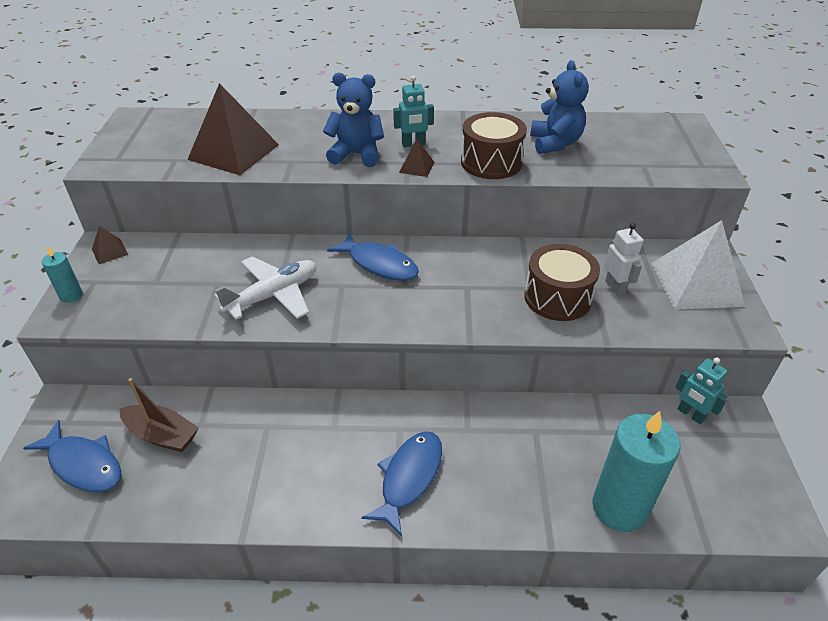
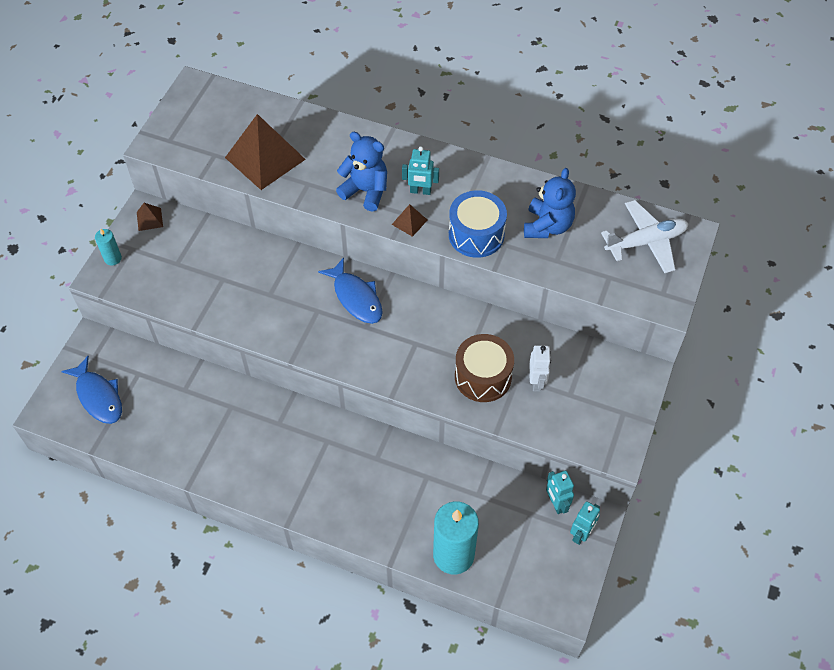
camera: 20 degrees right, 15 degrees up
(162, 435) = (156, 390): brown boat -> none
(273, 295) = (261, 305): white plane -> white plane (646, 242)
(409, 478) = (316, 482): blue fish -> none
(491, 162) = (476, 234): brown drum -> blue drum
(696, 284) = (608, 400): white pyramid -> none
(739, 437) = (581, 534): none -> turquoise robot

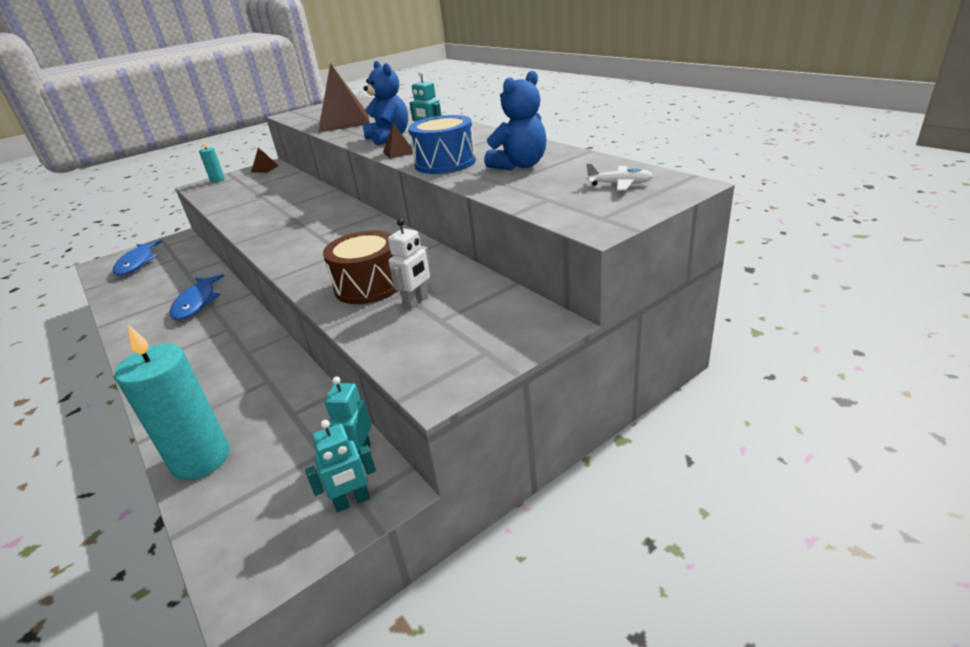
camera: 35 degrees right, 25 degrees down
(356, 297) = (335, 220): blue fish -> blue fish (197, 303)
(646, 242) = (620, 184): white plane -> white plane, size x0.54

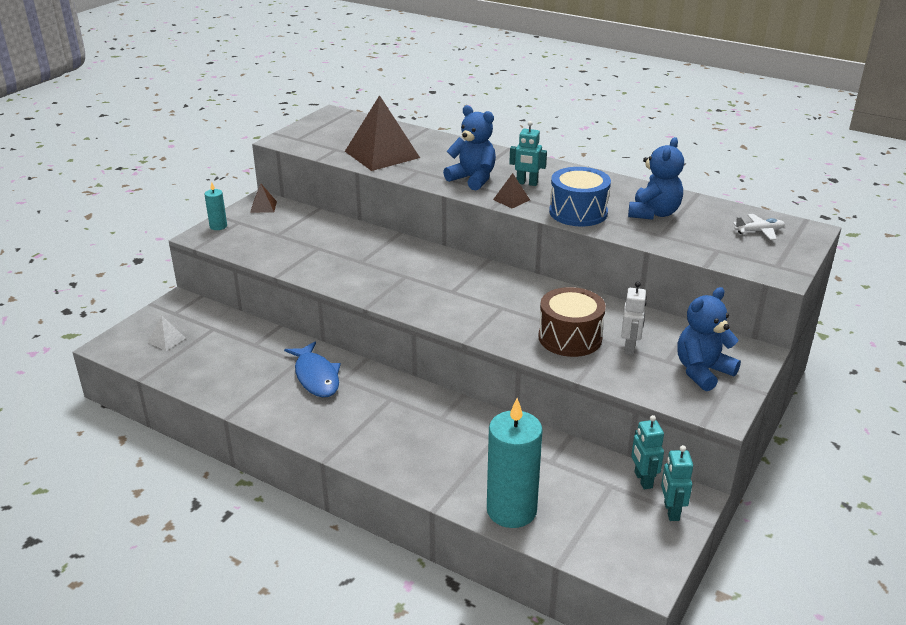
camera: 25 degrees left, 0 degrees up
(137, 263) = (166, 340): blue fish -> white pyramid
(352, 501) = (671, 511): turquoise robot -> turquoise robot turned 135 degrees clockwise
(466, 337) = (702, 371): none -> blue teddy bear

